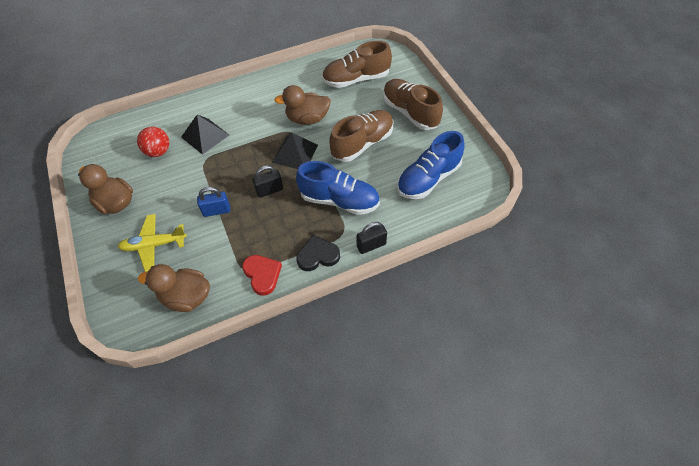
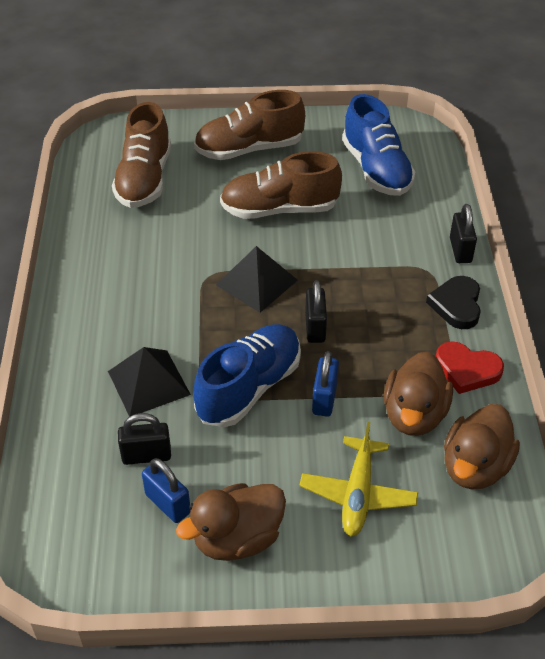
camera: 70 degrees left, 10 degrees down
(131, 170) = (168, 504): none -> blue padlock
(158, 152) = (146, 455): red ball -> black padlock
(262, 275) = (467, 370): red heart -> red heart turned 150 degrees counterclockwise
(307, 119) = (192, 251): brown duck -> brown duck (414, 415)
(339, 200) = (371, 259): blue shoe -> blue shoe (249, 388)
(362, 144) = (279, 209): brown shoe -> brown shoe turned 75 degrees counterclockwise

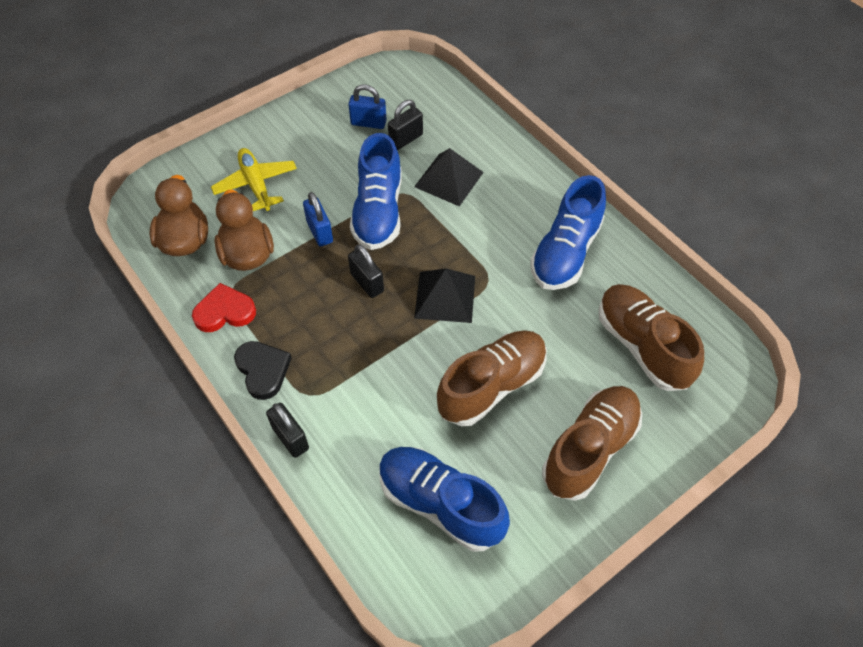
camera: 145 degrees right, 10 degrees up
(121, 263) = (565, 252): none -> blue shoe
(237, 538) = (313, 127): brown duck -> none

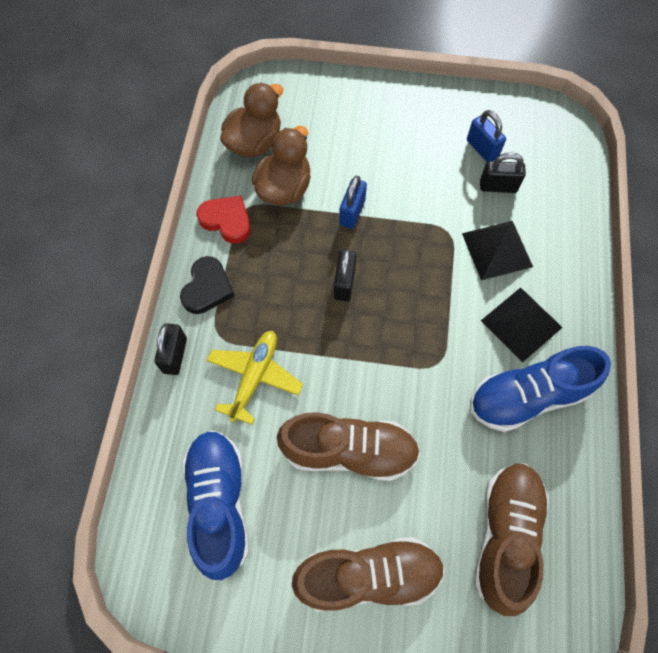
camera: 45 degrees right, 10 degrees up
(256, 185) = (345, 136): yellow plane -> yellow plane (254, 377)
(378, 211) = (412, 232): blue shoe -> none
(445, 296) = (390, 346): black pyramid -> black pyramid (521, 323)

